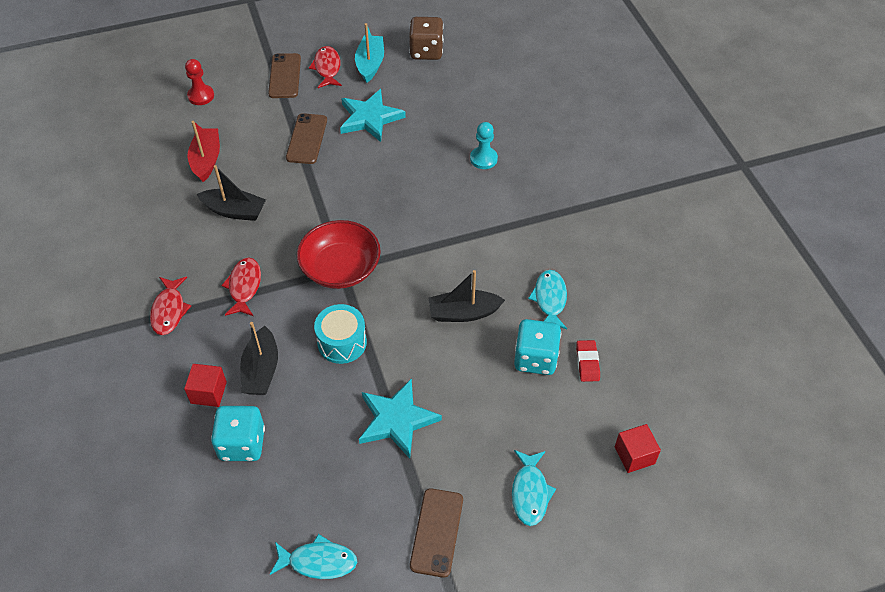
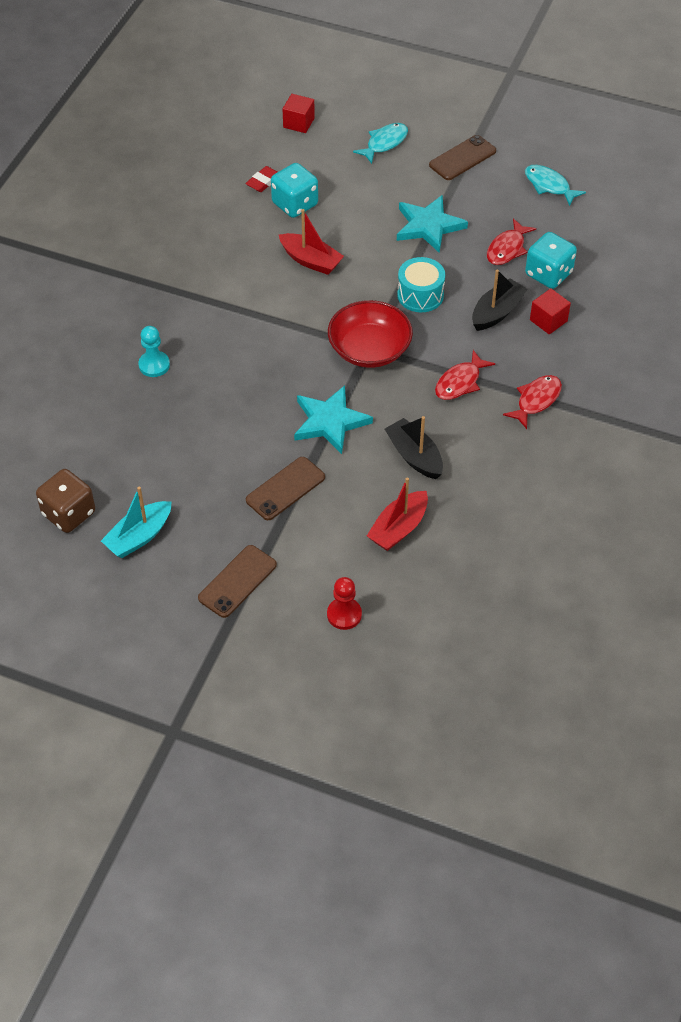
camera: 140 degrees left, 0 degrees up
(327, 68) = (185, 562): red fish -> red fish (507, 249)
(370, 118) = (205, 472): turquoise star -> turquoise star (330, 422)
(463, 313) = (311, 260): black boat -> red boat
(550, 299) = (239, 231): turquoise fish -> none

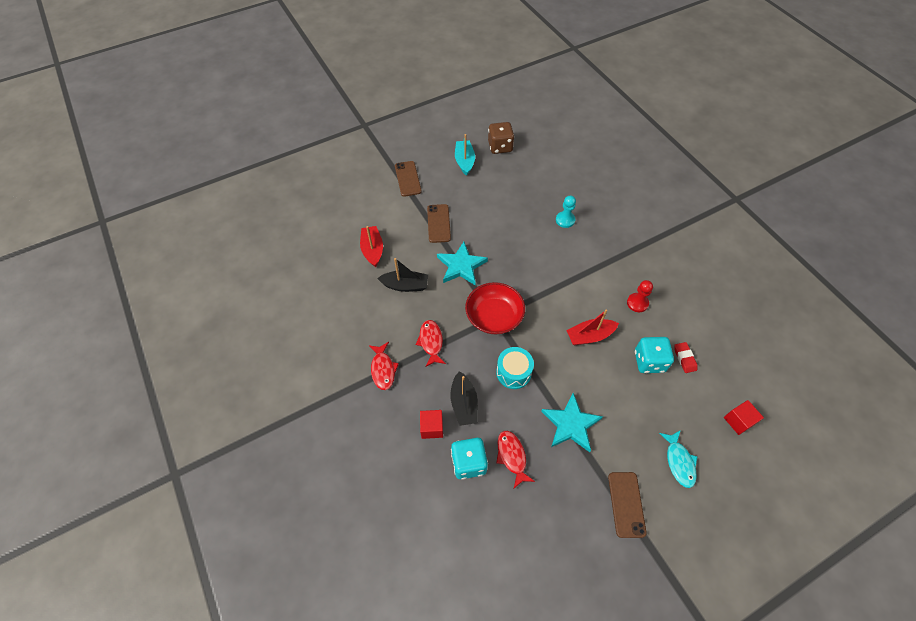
camera: 130 degrees right, 5 degrees up
(344, 614) = (353, 202): red pawn -> red pawn (637, 303)
(549, 185) = (552, 543): turquoise fish -> none

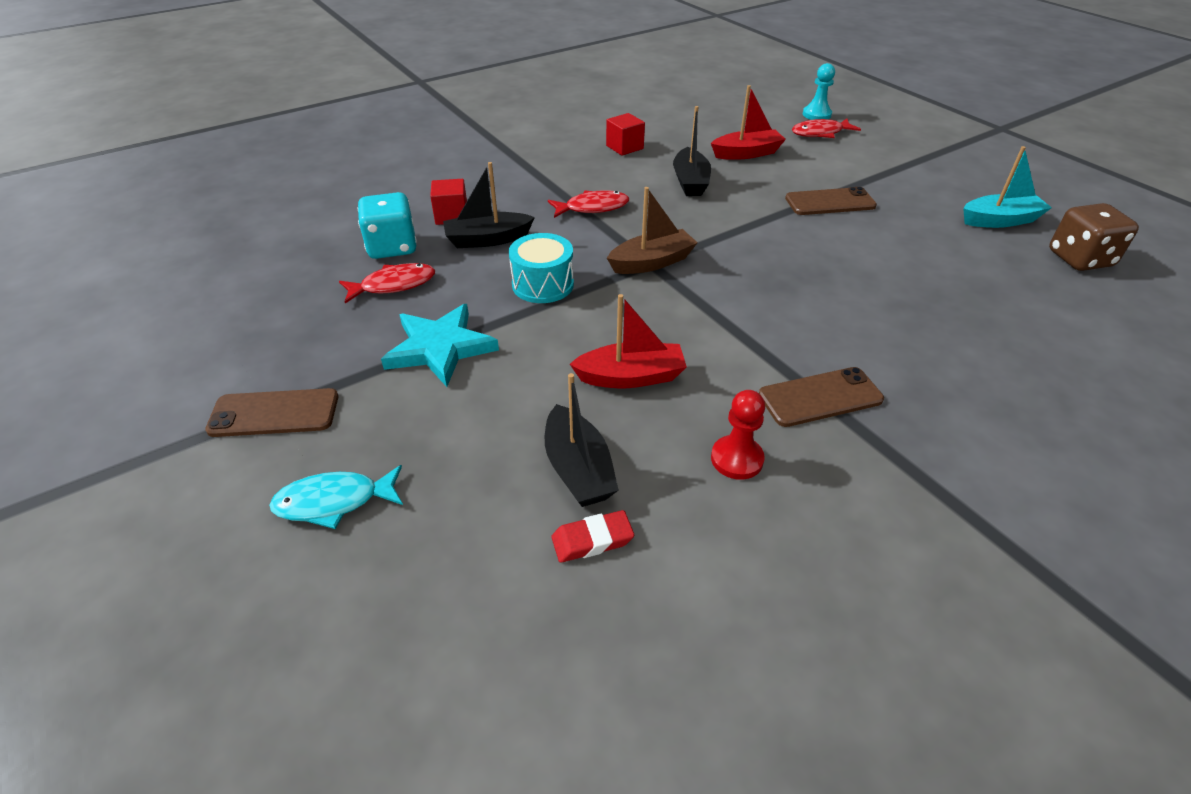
camera: 85 degrees right, 15 degrees down
(383, 369) = (544, 175): red fish -> red fish (820, 133)
(408, 179) = (911, 170): brown phone -> brown phone (820, 397)
(461, 266) = (748, 227): turquoise star -> none
(494, 316) = (652, 262): red bowl -> brown boat
(565, 220) = (930, 348): turquoise pawn -> turquoise pawn (816, 115)
(589, 336) = (631, 377): red boat -> red boat turned 105 degrees clockwise
(649, 361) = (578, 469): turquoise dice -> black boat
(738, 421) = (413, 642): red cube -> red cube (624, 147)

